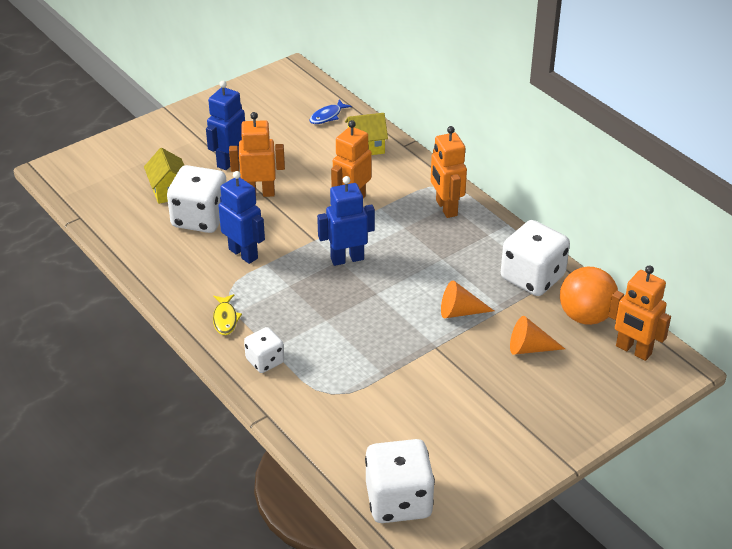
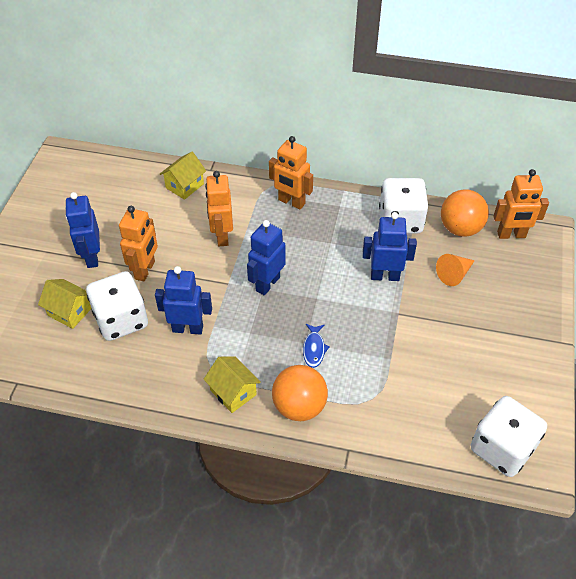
camera: 40 degrees left, 10 degrees up
(225, 319) = (233, 392): yellow fish -> yellow house
(259, 193) = (145, 270): orange robot -> orange robot turned 150 degrees clockwise
(265, 361) = (299, 406): white dice -> orange ball
(327, 116) = (129, 176): blue fish -> blue fish (314, 349)
(460, 312) = (385, 276): orange cone -> blue robot

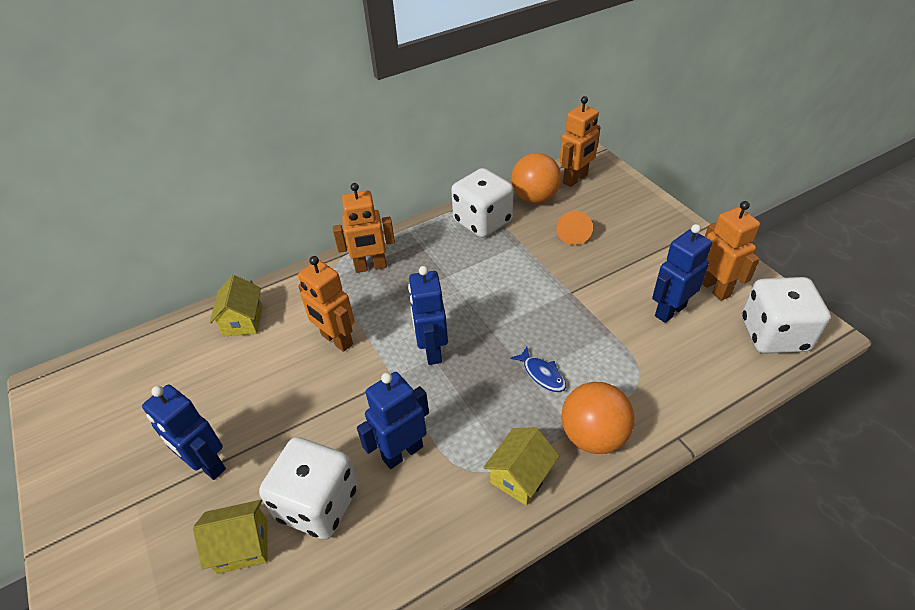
camera: 40 degrees left, 5 degrees down
(145, 270) = (289, 431): orange robot -> orange robot (714, 288)
(233, 392) = (520, 476): yellow house -> yellow house turned 60 degrees counterclockwise
(385, 276) = (524, 271): blue robot -> blue robot (669, 311)

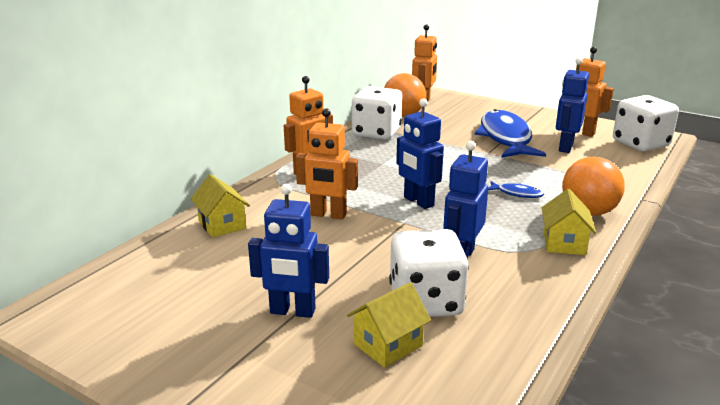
camera: 30 degrees left, 20 degrees down
(573, 233) = (454, 126): orange cone -> none
(613, 272) = (505, 138): none -> blue fish

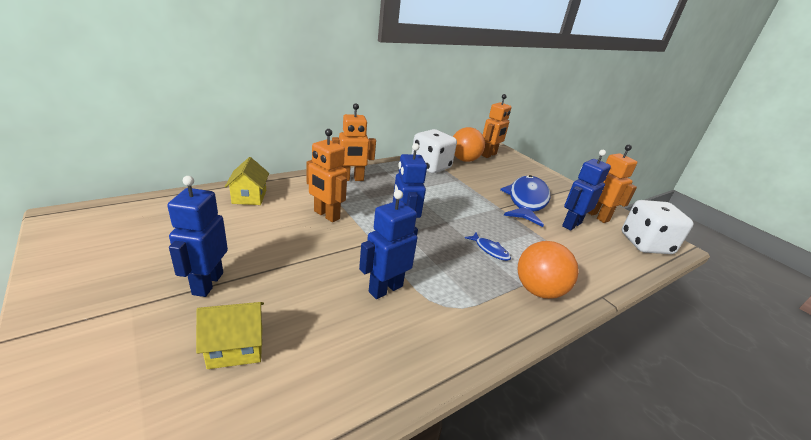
camera: 20 degrees right, 5 degrees up
(292, 311) = (207, 283): blue robot -> blue robot turned 60 degrees clockwise
(425, 302) = (311, 319): white dice -> none
(564, 243) = (487, 312): yellow house -> none

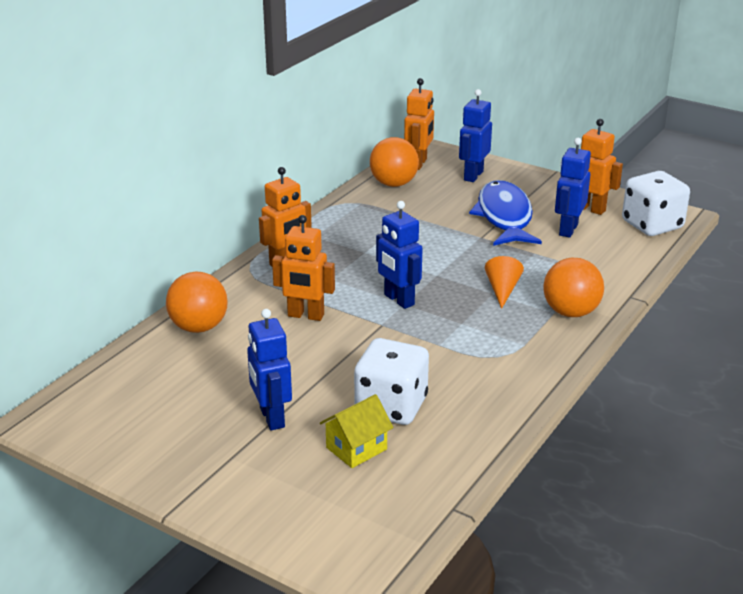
camera: 20 degrees left, 0 degrees up
(249, 197) = (199, 327): yellow house -> orange ball
(385, 289) = (433, 362): blue robot -> blue robot (473, 176)
(430, 166) = (361, 209): white dice -> white dice (391, 406)
(490, 250) = (502, 290): blue fish -> orange cone

